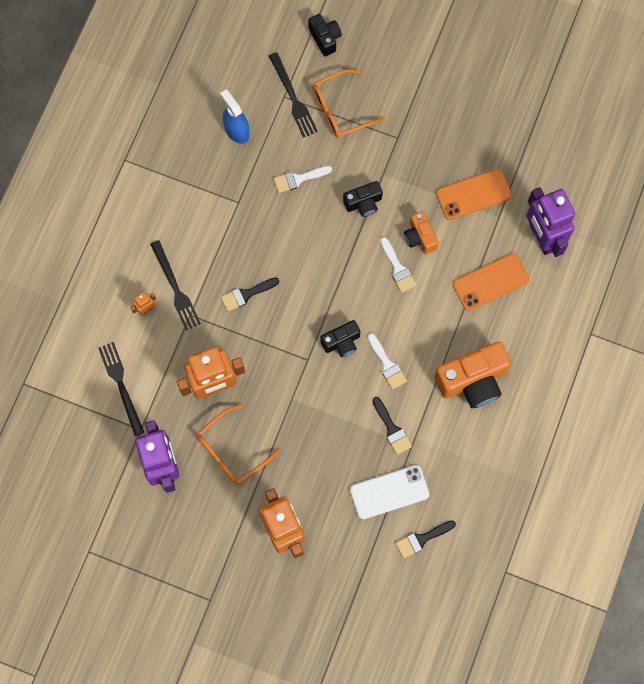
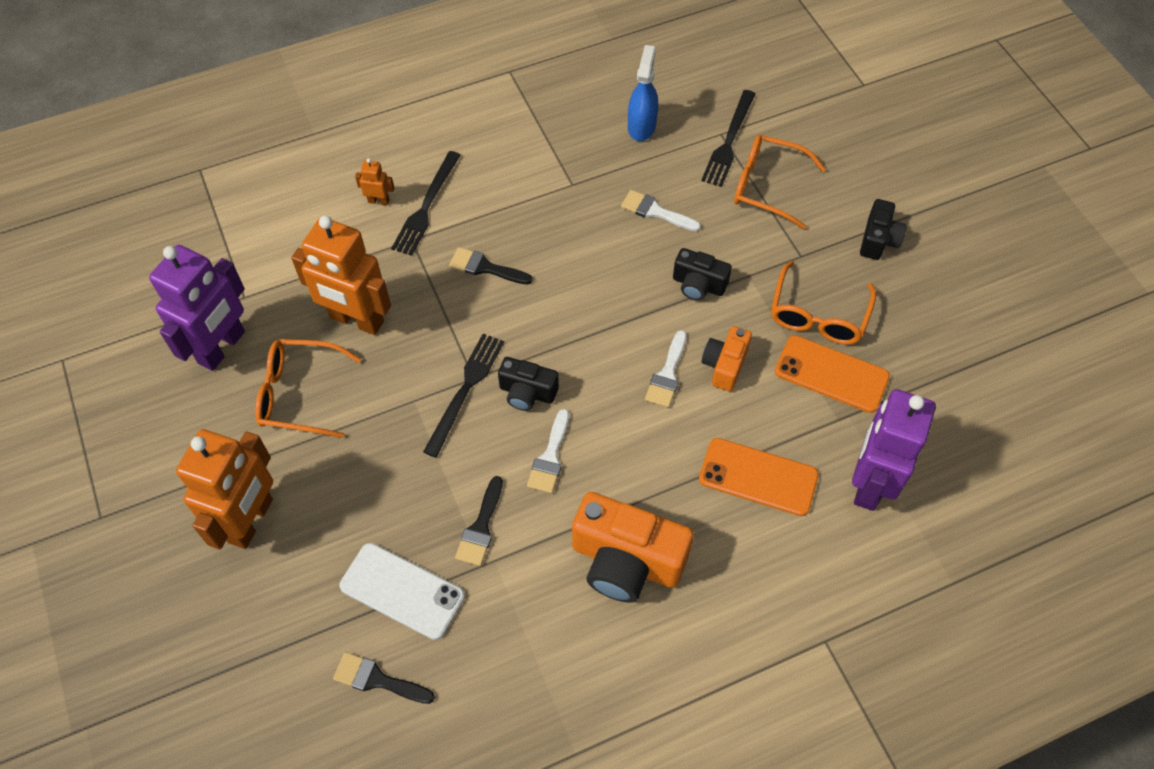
camera: 45 degrees right, 15 degrees down
(121, 385) = (276, 244): black fork -> black fork (465, 390)
(325, 38) = (818, 118): black camera -> black camera (878, 240)
(437, 166) = (818, 315): none -> orange glasses

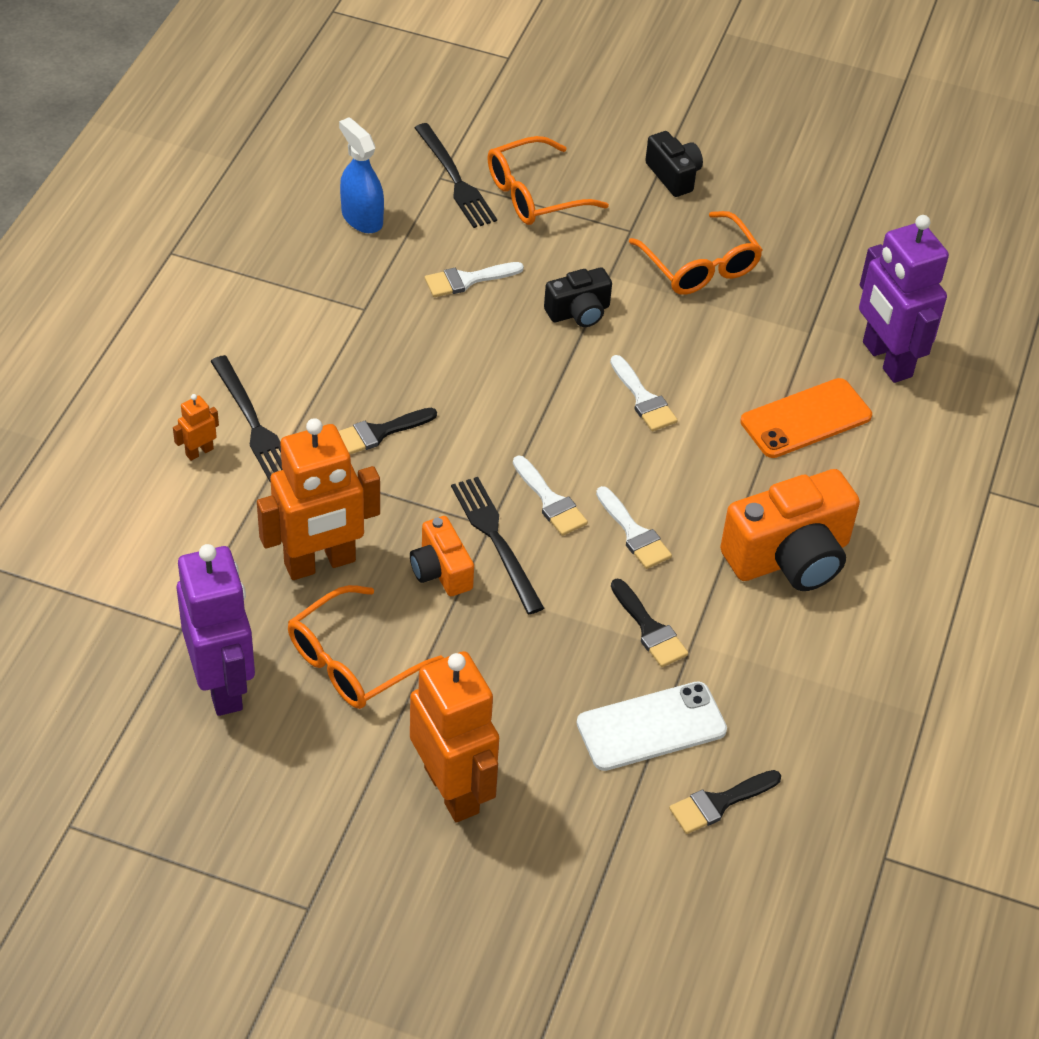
camera: 50 degrees left, 10 degrees down
(527, 393) = (550, 501): black camera -> white brush
(724, 365) = (678, 358): orange camera -> orange camera (441, 571)
(831, 374) = (764, 303): orange phone -> none

